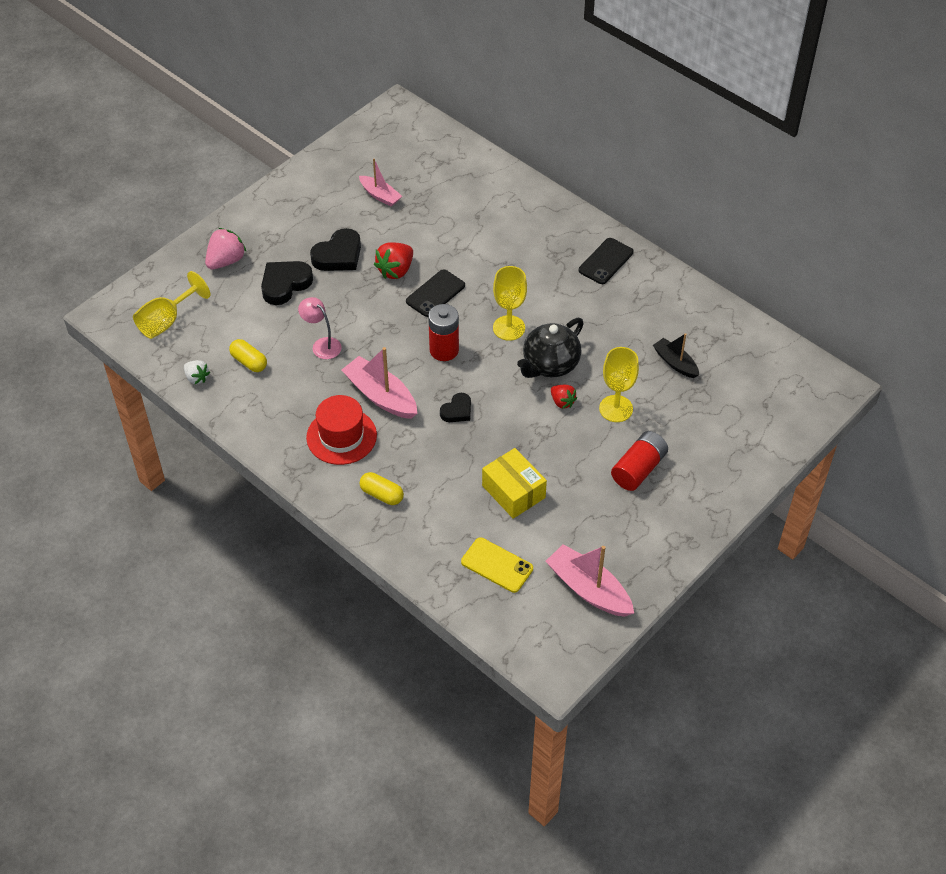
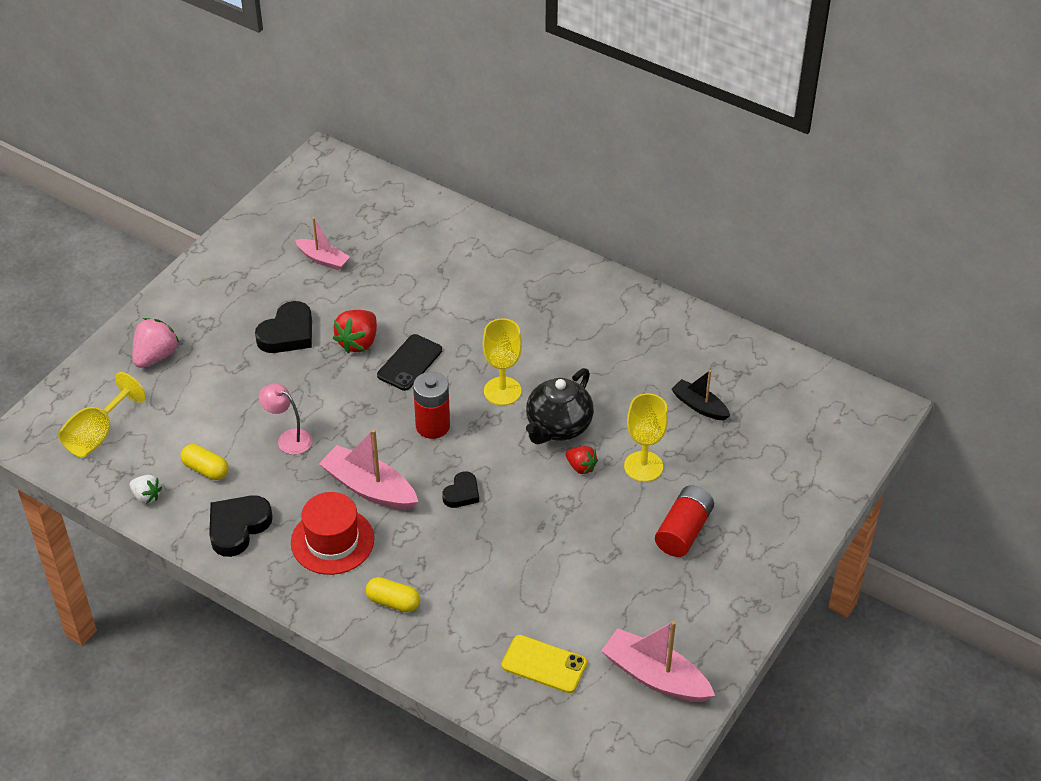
camera: 10 degrees left, 5 degrees down
(285, 284) = (231, 374): black heart -> black heart (238, 527)
(513, 491) = (546, 577): yellow box -> none
(605, 261) = (597, 302): black phone -> none

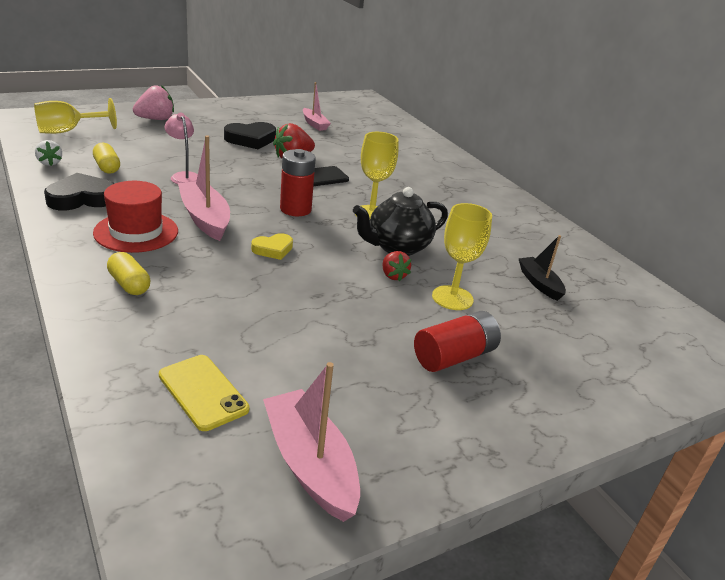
camera: 25 degrees right, 15 degrees down
(462, 493) = (273, 249): black heart -> yellow heart

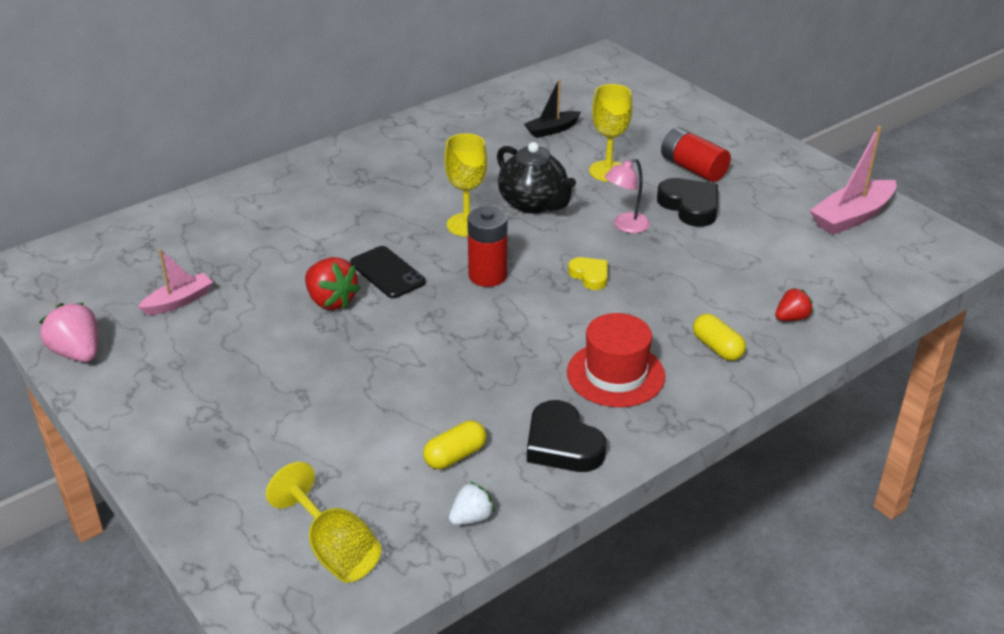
camera: 95 degrees left, 5 degrees up
(129, 284) = (717, 348): yellow capsule -> yellow capsule turned 75 degrees counterclockwise
(155, 119) = (229, 469): pink strawberry -> pink strawberry (78, 353)
(184, 176) = (445, 379): pink lamp -> pink lamp (625, 226)
(203, 392) = (824, 272): yellow phone -> none
(205, 218) = (551, 334): pink boat -> none
(251, 139) = (277, 349): black heart -> black heart (690, 206)
(393, 275) = (591, 202): red strawberry -> red strawberry (791, 318)

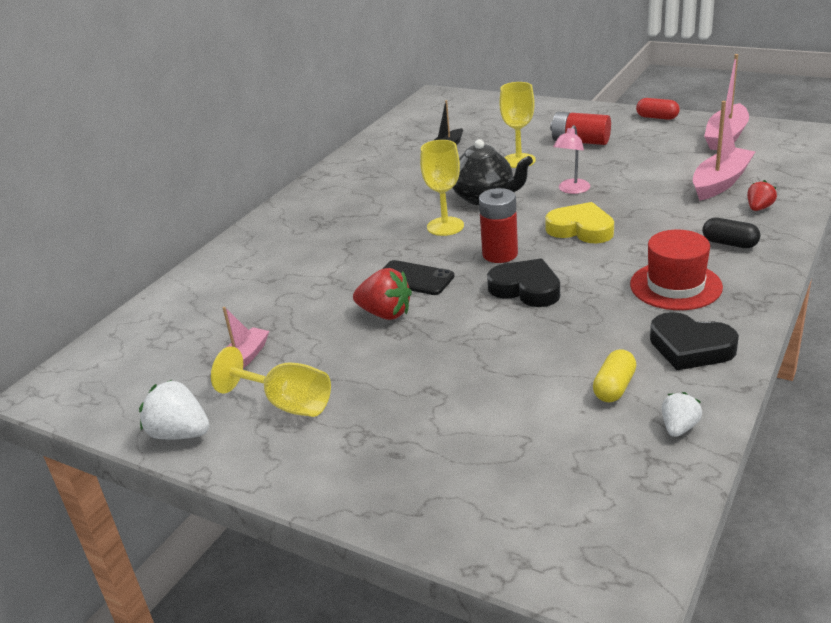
camera: 20 degrees left, 5 degrees down
(78, 353) = (180, 434): pink strawberry -> white strawberry
(334, 550) = (590, 500): yellow goblet -> yellow goblet (287, 404)
(590, 276) = (581, 229): yellow heart -> yellow heart, size x1.66
(690, 206) = (605, 164): black heart -> black heart (526, 289)
(717, 348) = (729, 243): yellow capsule -> black capsule
(785, 272) = (720, 182): none -> pink boat
(804, 165) = (657, 117): none -> red capsule

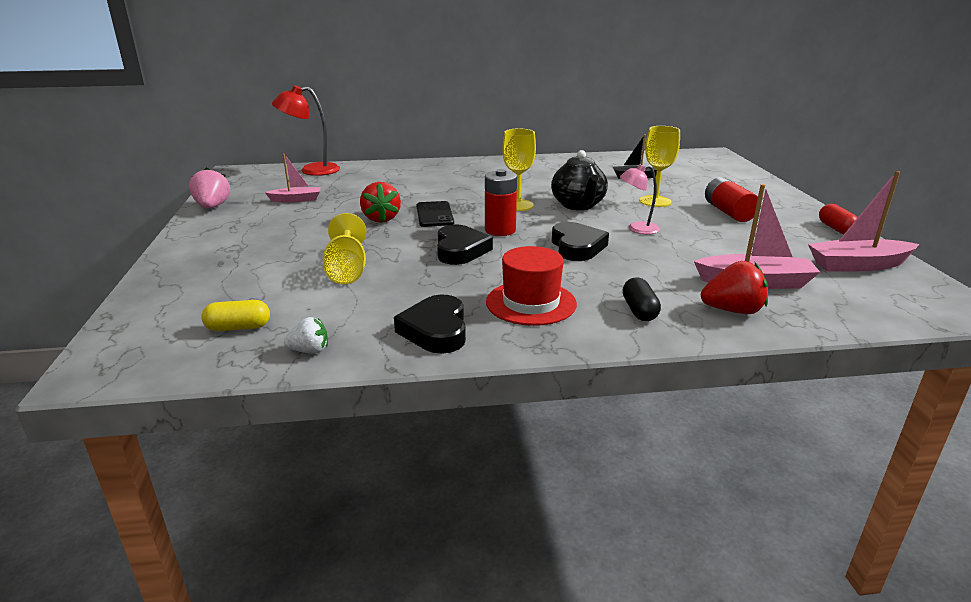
camera: 50 degrees right, 5 degrees down
(141, 326) = (311, 170): none -> red lamp
(180, 434) = (212, 207): white strawberry -> pink strawberry
(287, 404) = (257, 222): yellow goblet -> yellow goblet (347, 270)
(581, 229) = (577, 247): yellow heart -> black heart
(614, 387) = (349, 312): yellow capsule -> yellow capsule (238, 328)
(759, 208) = (732, 311): red strawberry -> red strawberry, size x1.62

